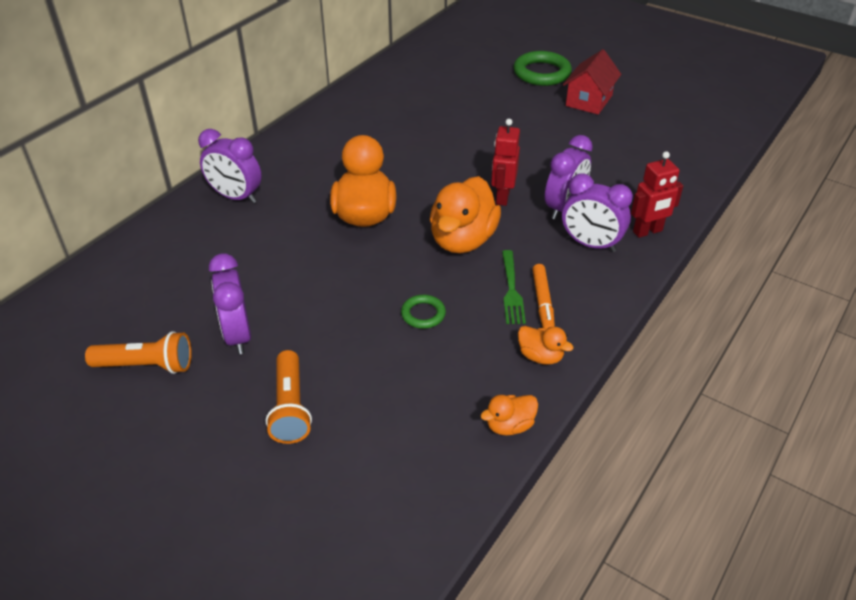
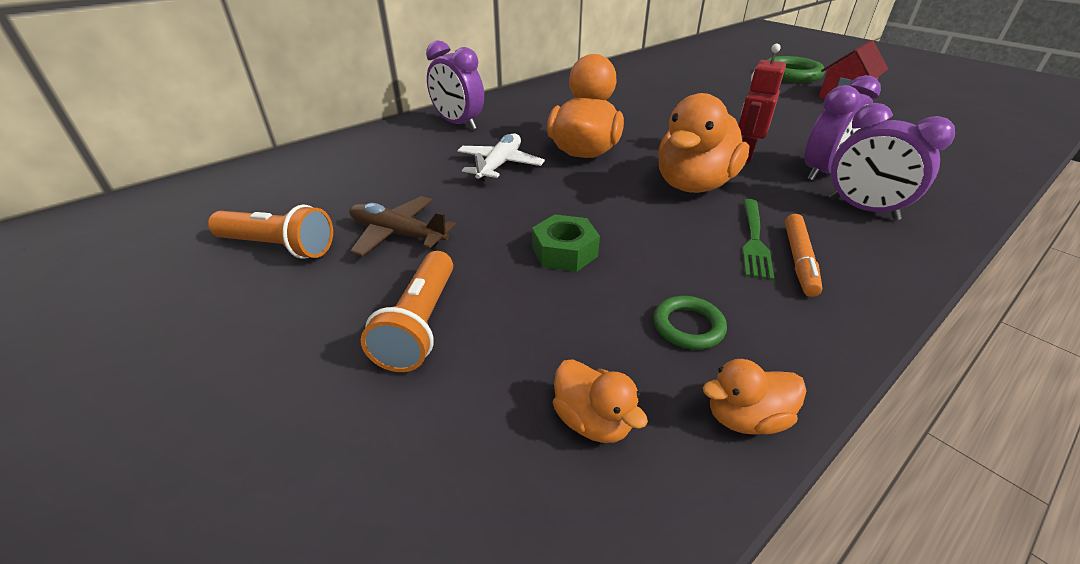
camera: 15 degrees right, 5 degrees down
(238, 335) = (397, 234): purple clock -> brown plane
(294, 245) = (500, 165): none -> white plane
(374, 327) = (564, 252): none -> green nut
(423, 314) = (631, 248): green ring -> green ring (688, 326)
(540, 356) = (797, 324): orange duck -> orange duck (593, 421)
(647, 231) = (942, 207): red robot -> none

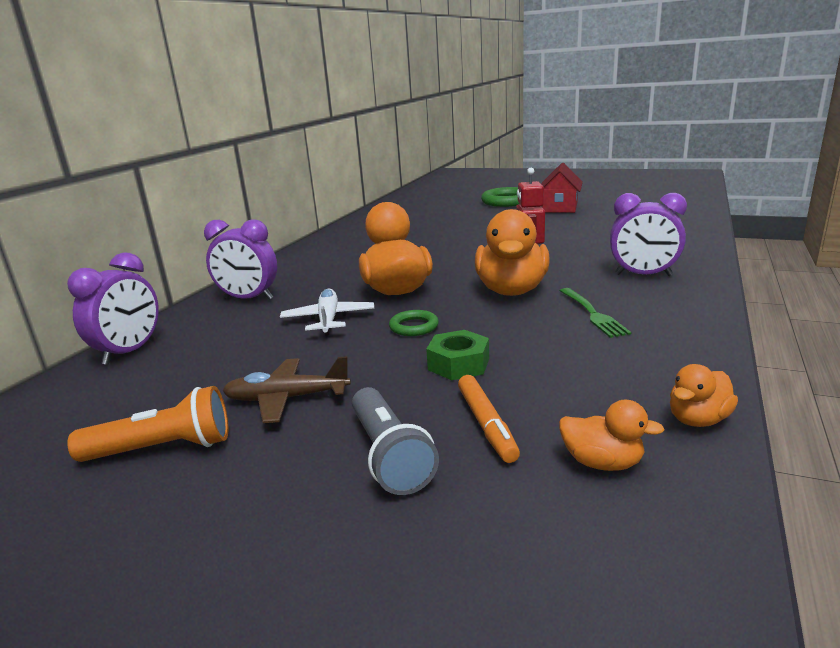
camera: 25 degrees left, 15 degrees down
(420, 324) = (389, 455): orange flashlight -> grey flashlight
(688, 326) = (604, 381): green ring -> green ring (414, 327)
(799, 260) = (634, 317): orange marker -> orange marker (486, 424)
(823, 172) = (595, 259): purple clock -> purple clock (130, 352)

